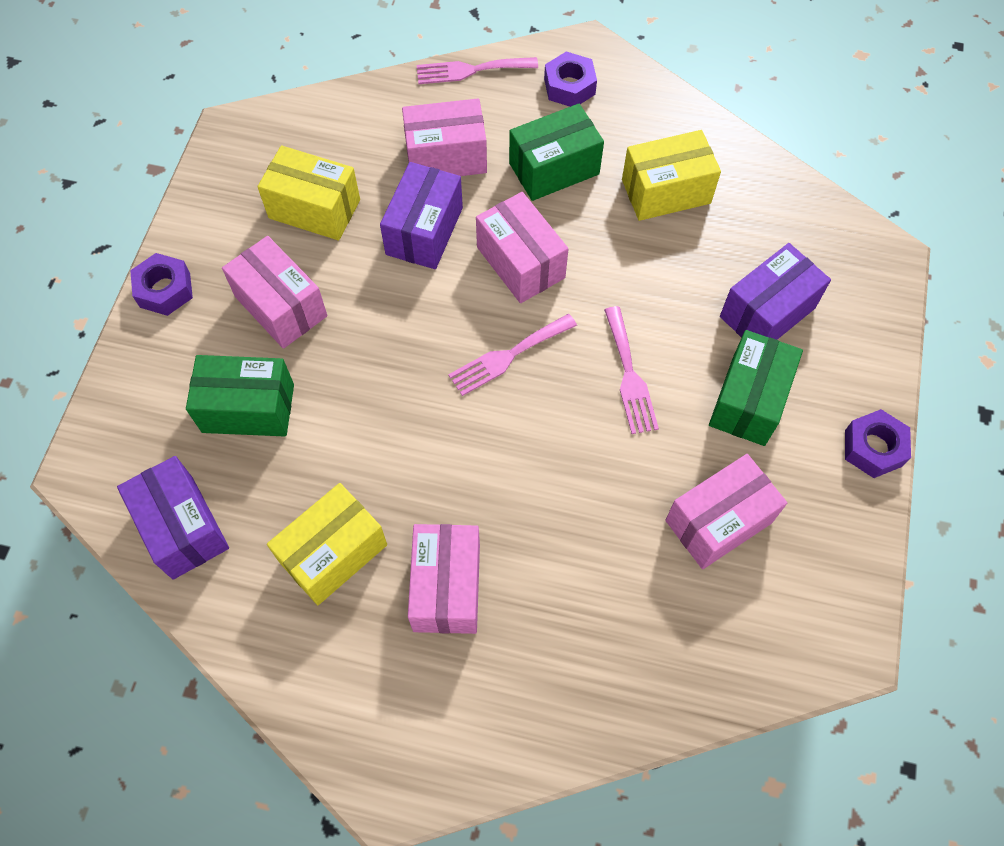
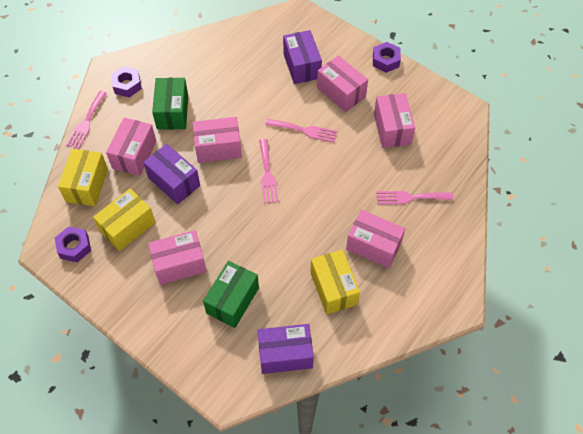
camera: 65 degrees left, 5 degrees down
(165, 290) = (134, 319): purple nut -> purple nut (74, 247)
(582, 613) = (410, 197): none -> pink fork
(666, 191) = (215, 74): yellow box -> yellow box (87, 185)
(748, 400) = (341, 92): green box -> pink box

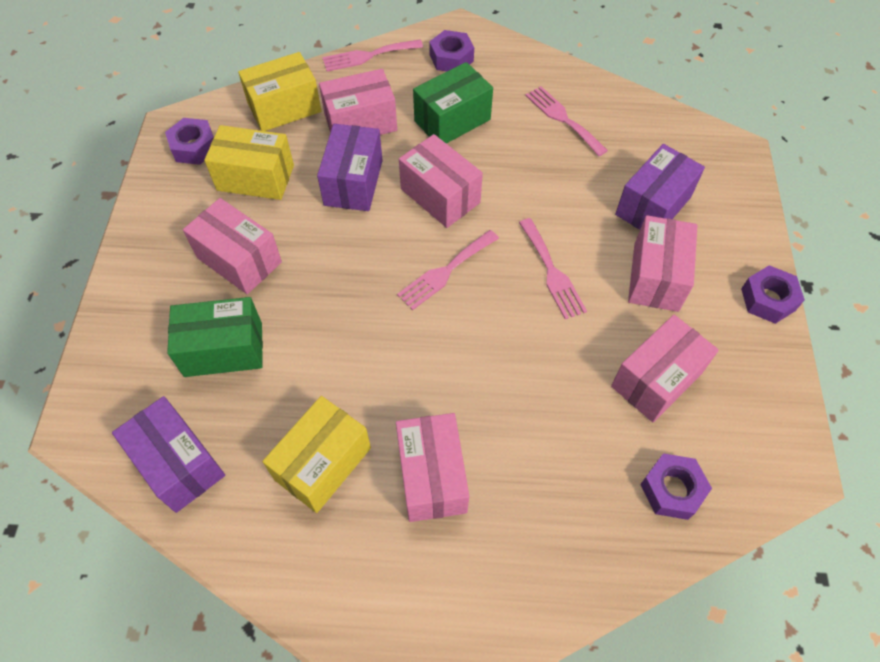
camera: 55 degrees right, 0 degrees up
(410, 197) = (557, 479): pink fork -> pink fork (563, 119)
(445, 159) = (672, 490): none -> purple nut

